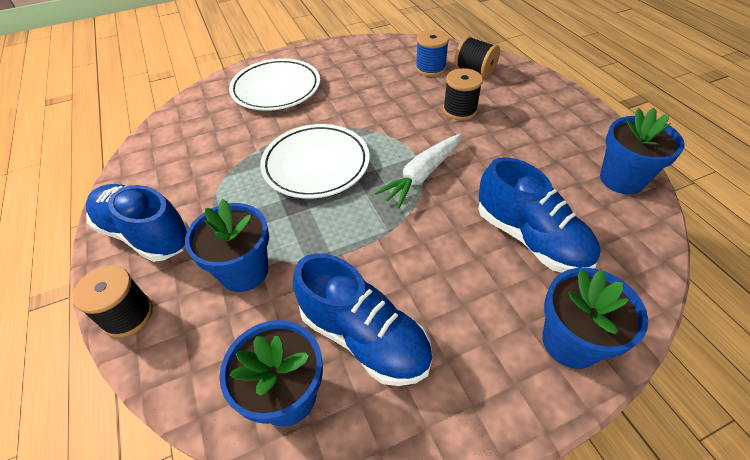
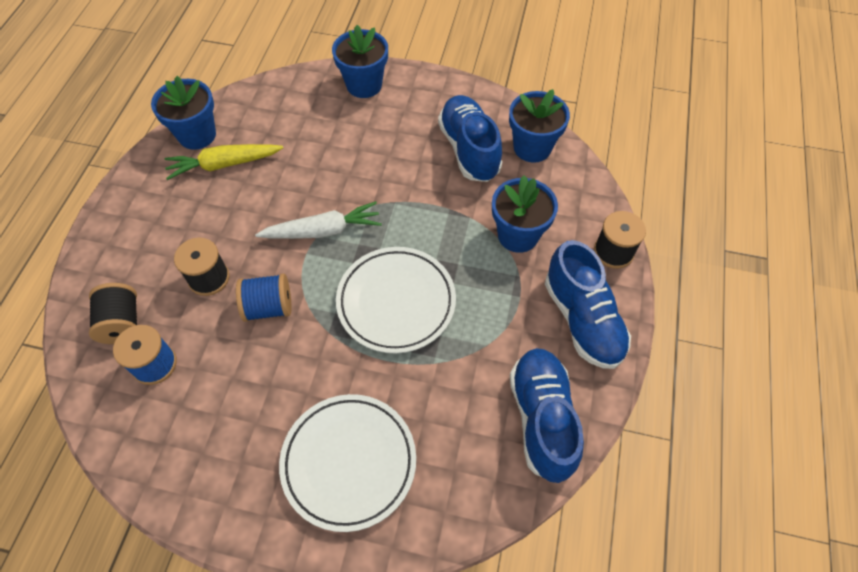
camera: 145 degrees left, 10 degrees up
(401, 118) = (268, 307): none -> blue spool
(530, 238) = (312, 139): blue shoe -> blue shoe (542, 418)
(563, 172) = (224, 164): none -> yellow carrot

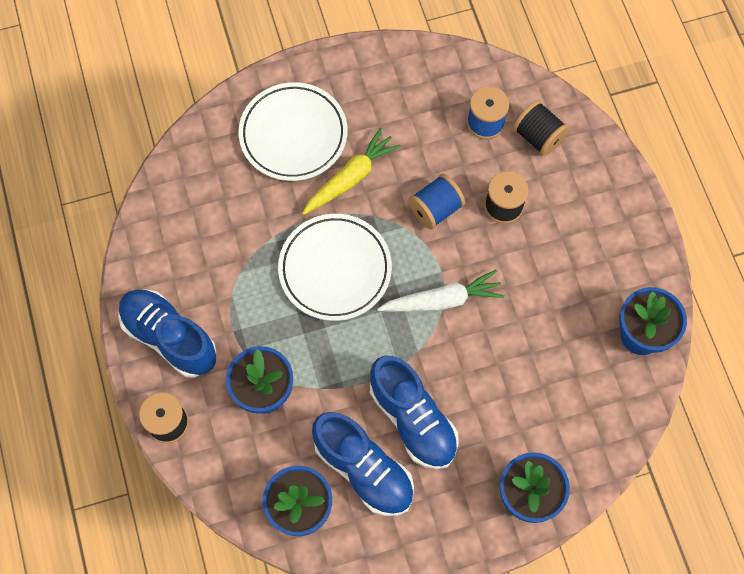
camera: 150 degrees right, 10 degrees up
(224, 164) = (586, 317): yellow carrot -> yellow carrot (351, 178)
(323, 231) = (442, 300): white carrot -> white carrot turned 150 degrees counterclockwise
(542, 418) = (168, 237): blue shoe -> blue shoe (413, 419)

